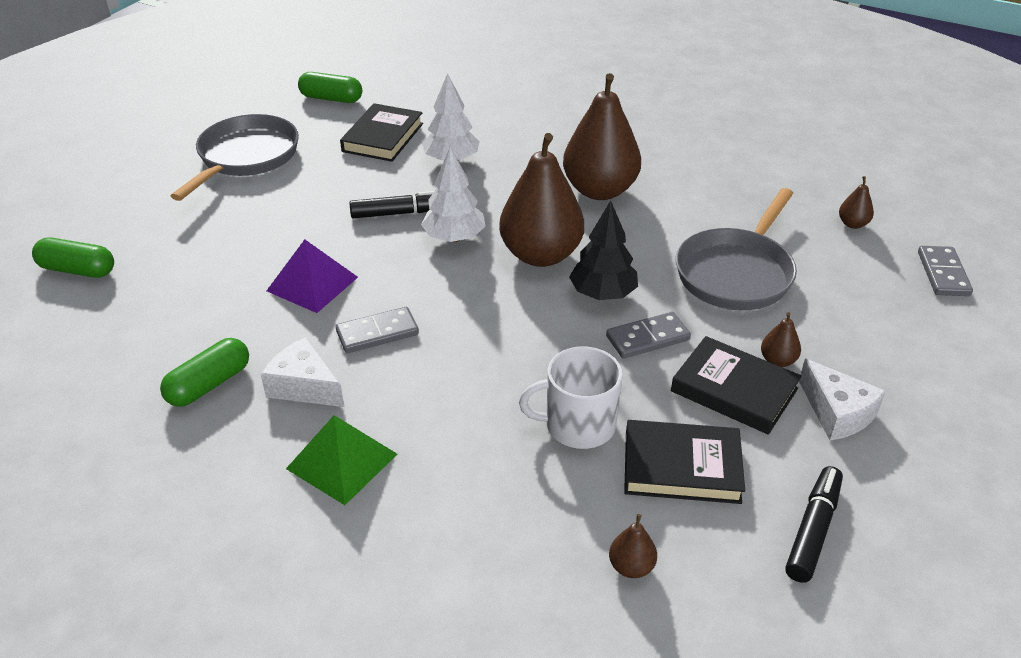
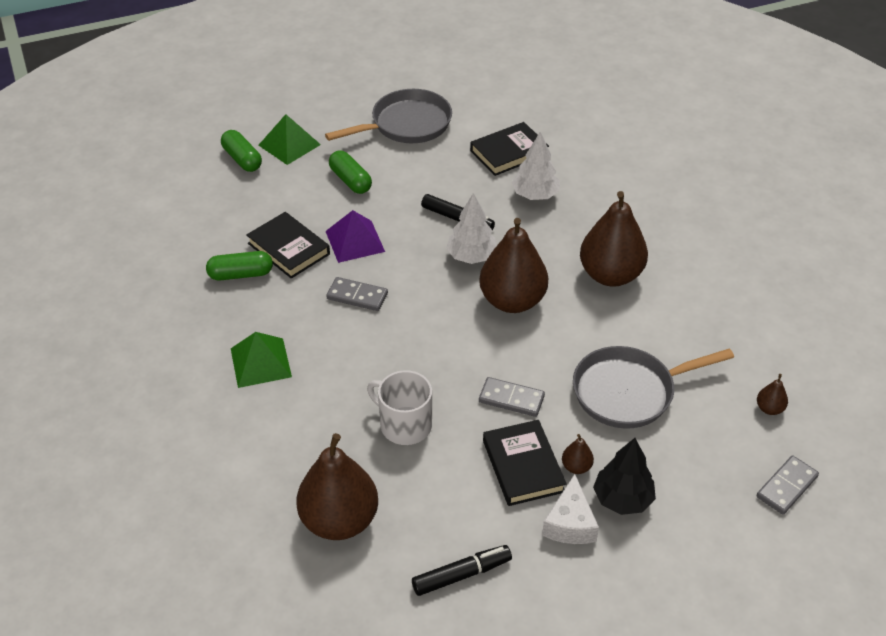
camera: 40 degrees right, 5 degrees up
(125, 231) = (289, 144): none -> green pyramid
(304, 386) = (286, 306): white cheese -> none
(331, 98) = (508, 102): green capsule -> green capsule (350, 180)
(602, 294) = (519, 352): black tree -> black tree (622, 499)
(631, 567) = (339, 520): brown pear -> brown pear, size x2.44
(681, 467) = (432, 488): black book -> black book (288, 249)

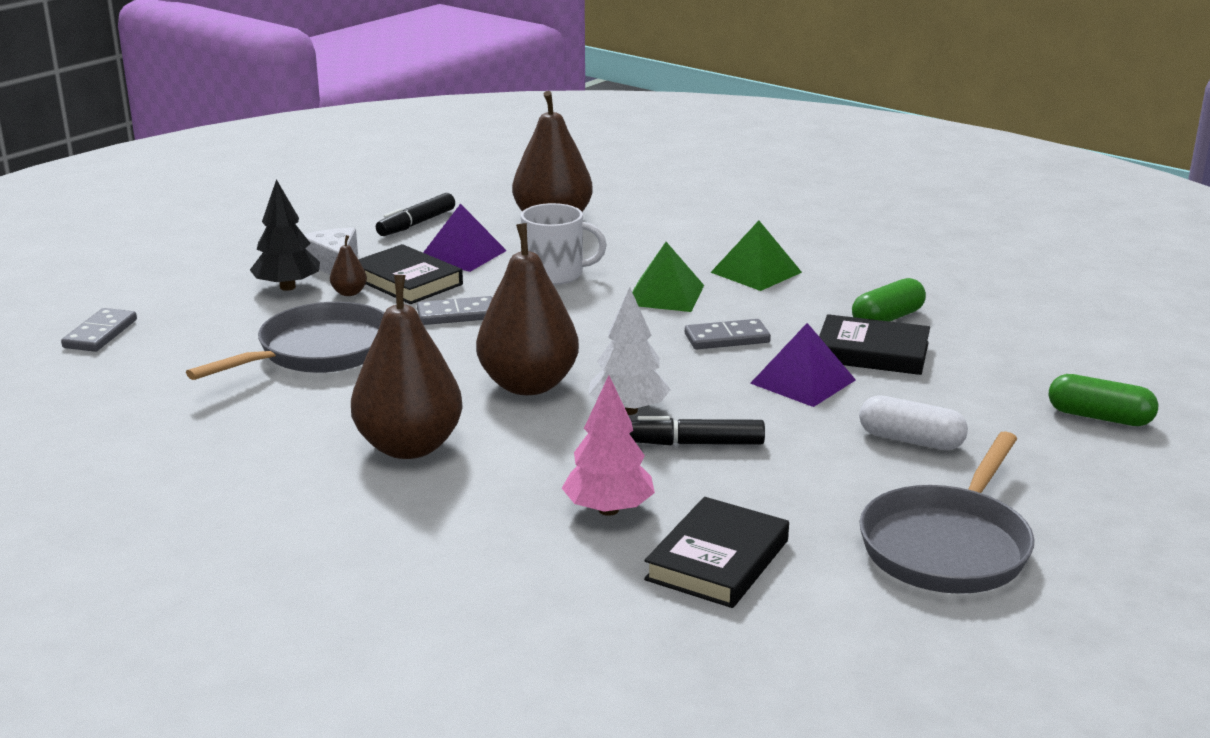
camera: 150 degrees right, 20 degrees down
(289, 144) = (1073, 455): green pyramid -> green pyramid (665, 295)
(350, 180) = (911, 440): green capsule -> white capsule
(455, 492) = (462, 254): none -> purple pyramid
(535, 195) = (608, 510): white tree -> pink tree
(769, 408) = (128, 382): brown pear -> none

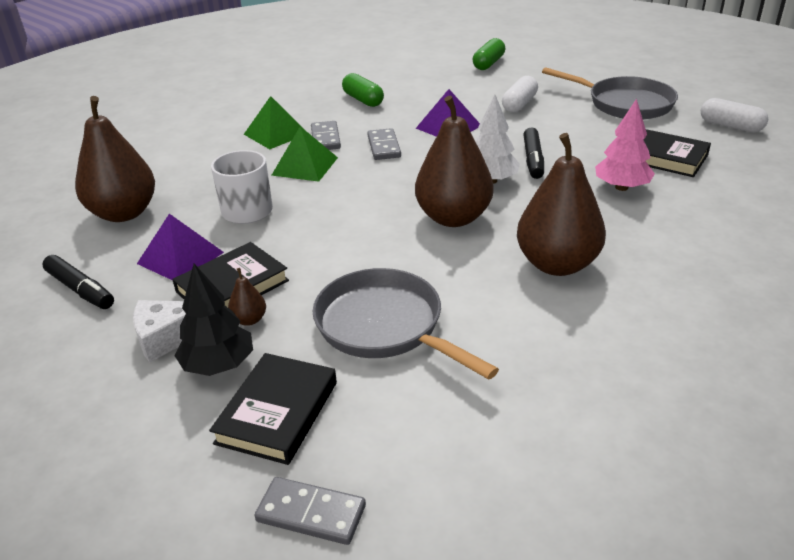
camera: 85 degrees left, 10 degrees up
(457, 314) = (318, 254): grey domino -> grey domino (325, 138)
(869, 657) = (730, 126): none -> white capsule
(872, 352) = (410, 107): black book -> black book (277, 412)

